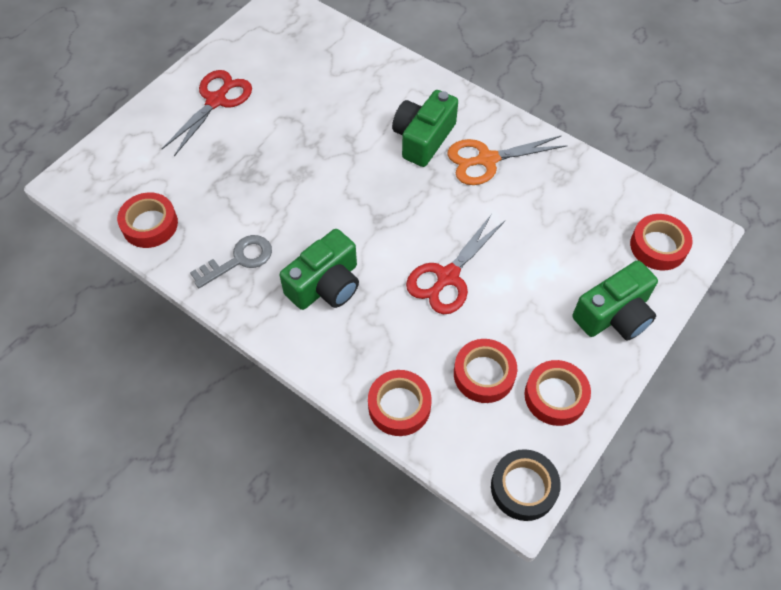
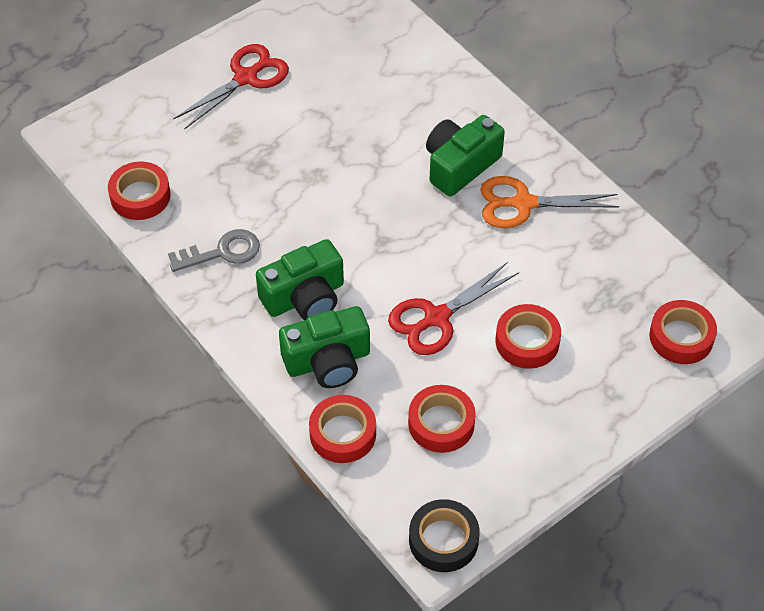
camera: 15 degrees right, 5 degrees down
(555, 396) = (509, 462): red tape -> red tape (527, 341)
(614, 315) = (603, 396): green camera -> green camera (328, 361)

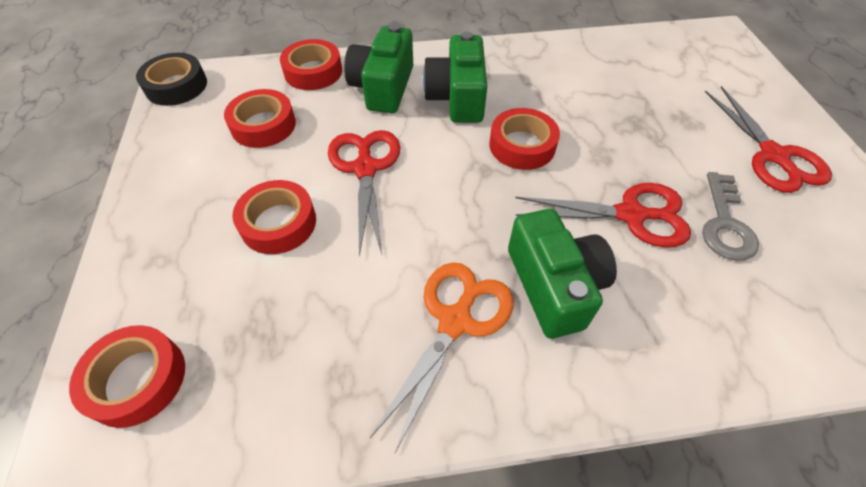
camera: 120 degrees right, 0 degrees up
(140, 196) = (629, 48): red tape -> red tape (522, 145)
(222, 252) = (539, 70): grey key -> grey key (725, 223)
(368, 143) = (630, 215): none -> red scissors

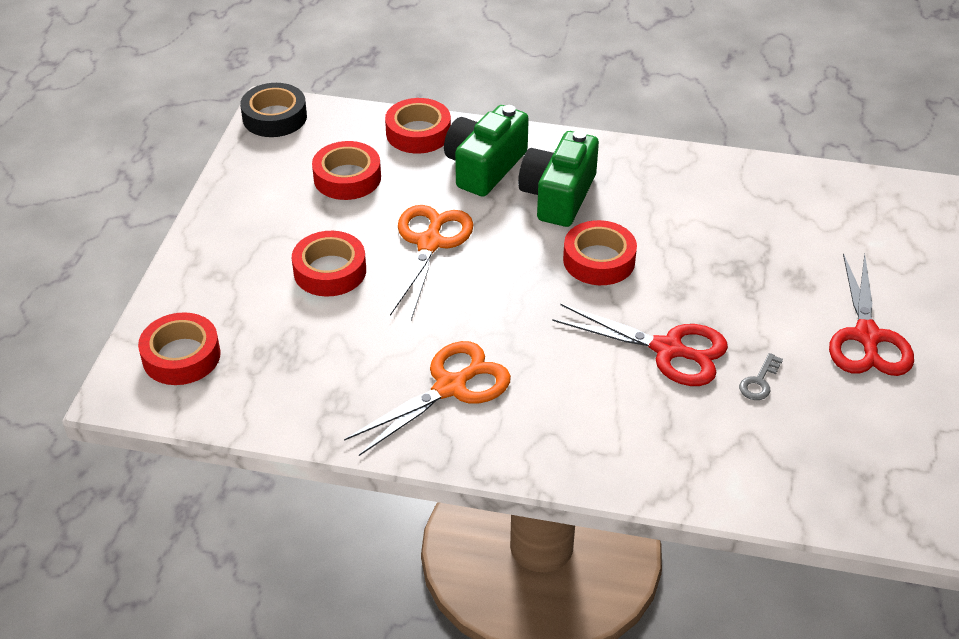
camera: 20 degrees right, 10 degrees down
(365, 169) = (429, 243): red scissors -> orange scissors
(554, 285) = (554, 385): green camera -> none
(725, 223) = (759, 381): grey key -> grey key, size x0.57

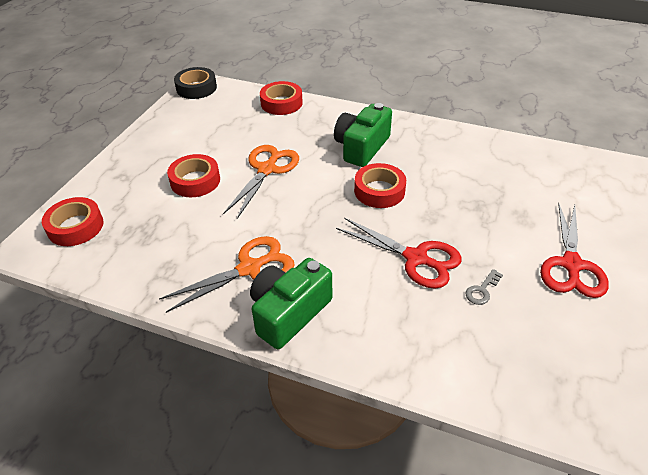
camera: 10 degrees right, 0 degrees up
(347, 178) = (228, 125): red tape -> none
(484, 167) = (317, 126): green camera -> green camera (289, 312)

